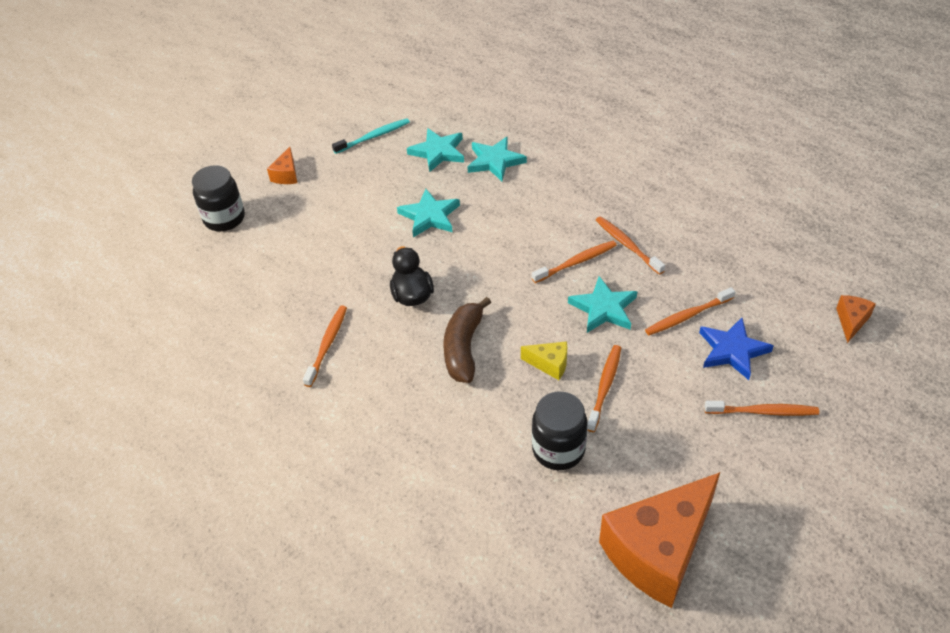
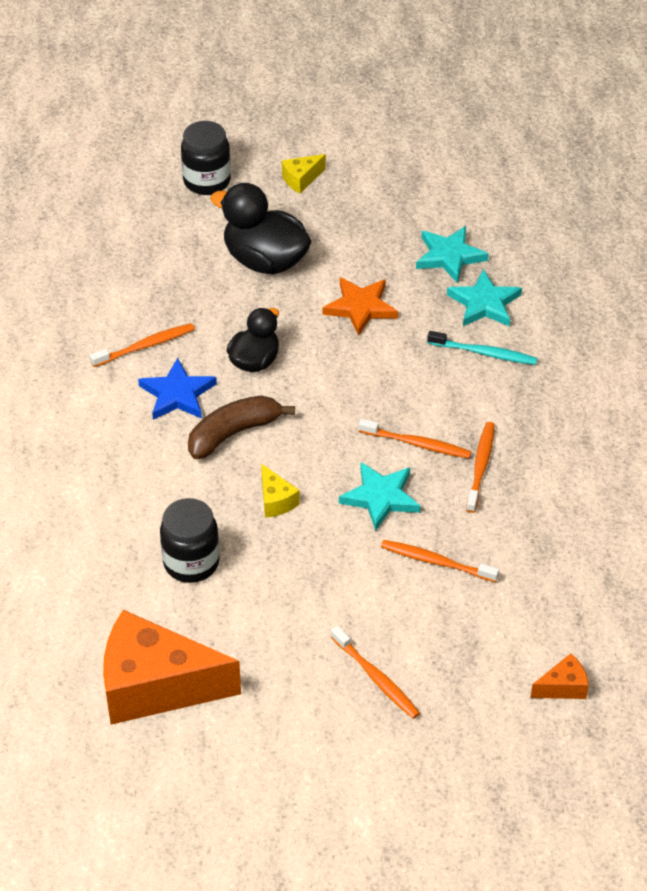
camera: 45 degrees right, 0 degrees up
(286, 175) = (301, 179): orange cheese -> yellow cheese
(331, 235) = (265, 261): none -> black duck
(374, 136) = (417, 199): turquoise toothbrush -> turquoise toothbrush (485, 353)
(429, 216) = (360, 307): turquoise star -> orange star
(605, 386) = (290, 552): orange toothbrush -> none
(732, 350) = (428, 617): blue star -> blue star (177, 394)

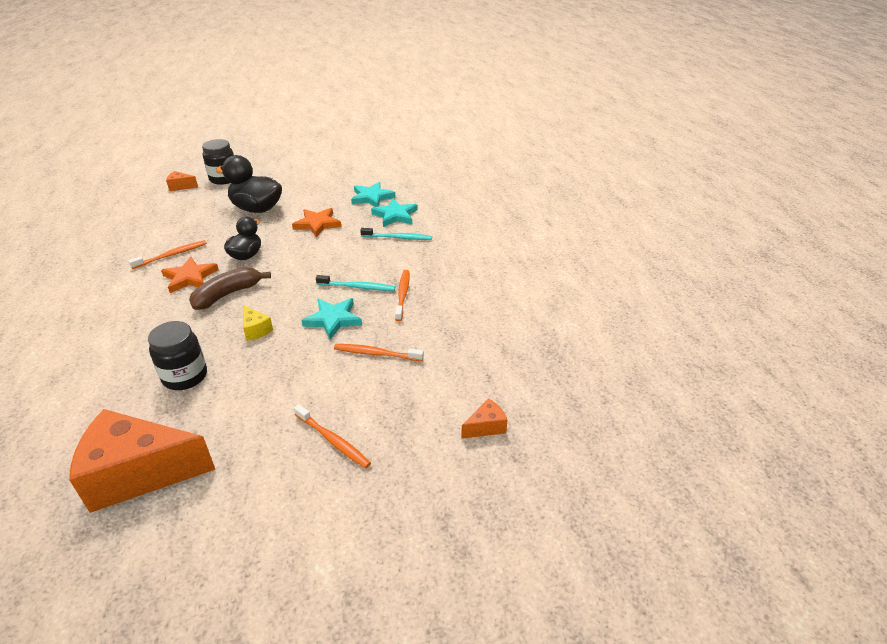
camera: 10 degrees left, 10 degrees down
(139, 192) = (181, 186): none -> orange cheese
(177, 394) = (190, 277): blue star -> orange star
(301, 179) = (281, 174): yellow cheese -> none
(417, 444) = (358, 287): orange toothbrush -> turquoise toothbrush

